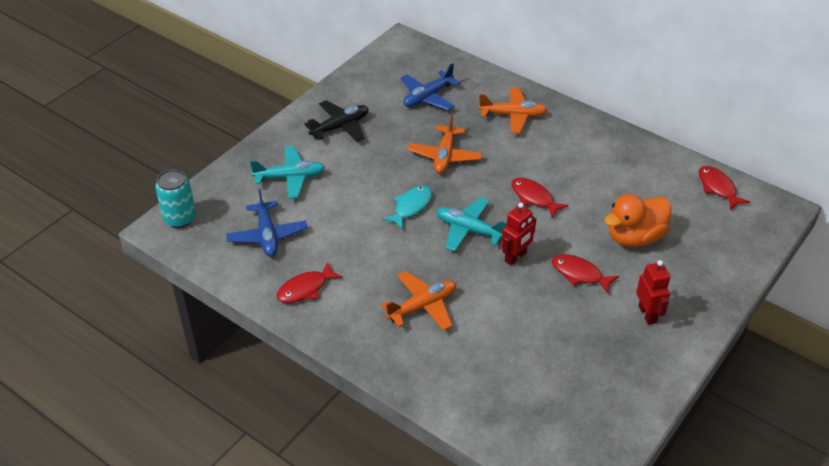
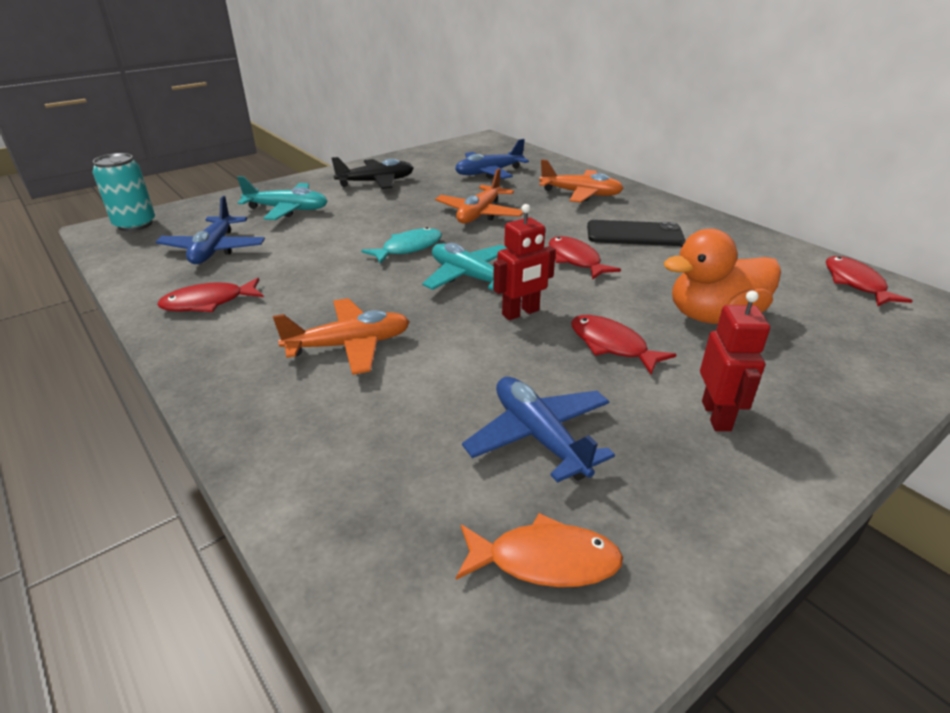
camera: 15 degrees right, 10 degrees down
(559, 348) = (539, 437): none -> blue plane
(566, 161) = (634, 234): none -> black phone
(585, 413) = (544, 560): none -> orange fish

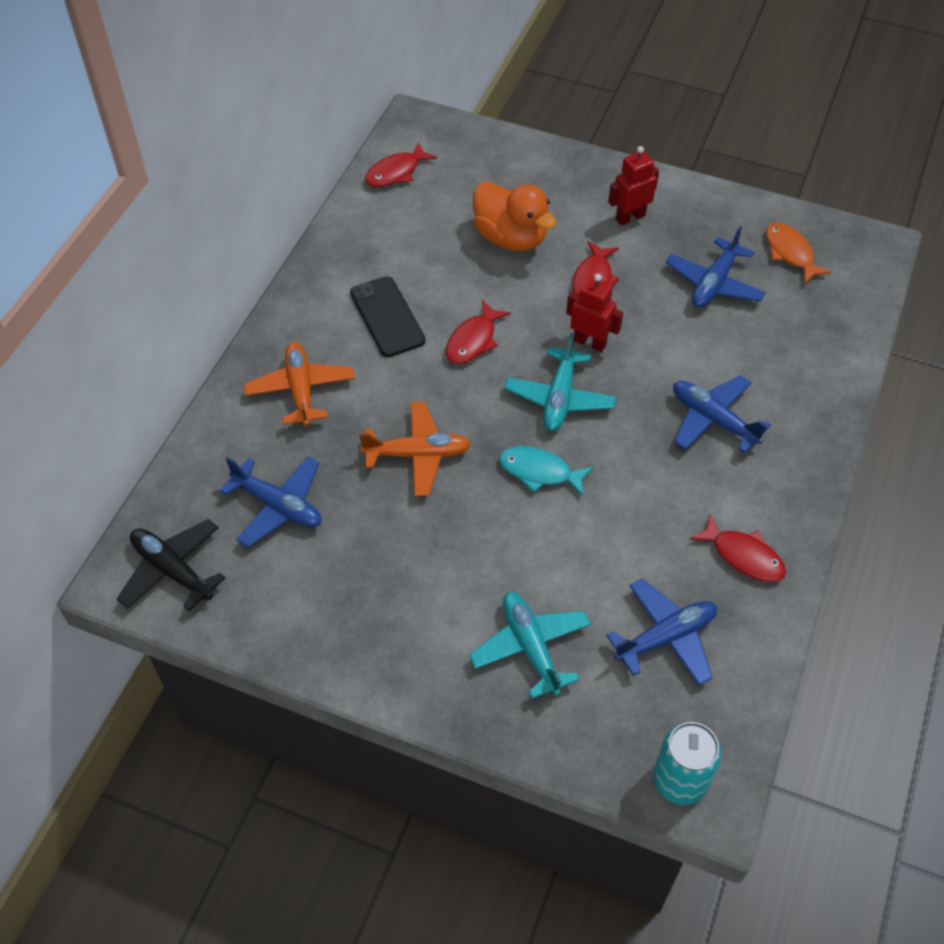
camera: 120 degrees left, 20 degrees up
(349, 345) = (713, 420): orange plane -> blue plane
(376, 182) = (386, 611): black plane -> black plane (172, 570)

